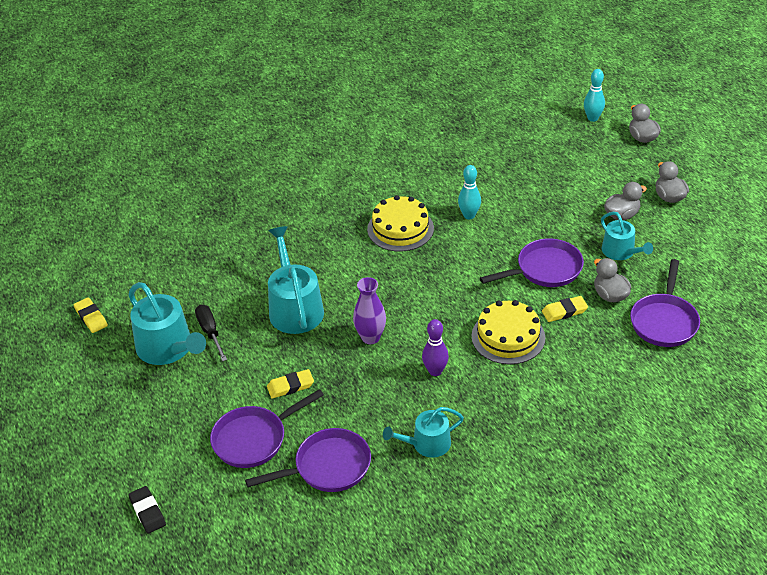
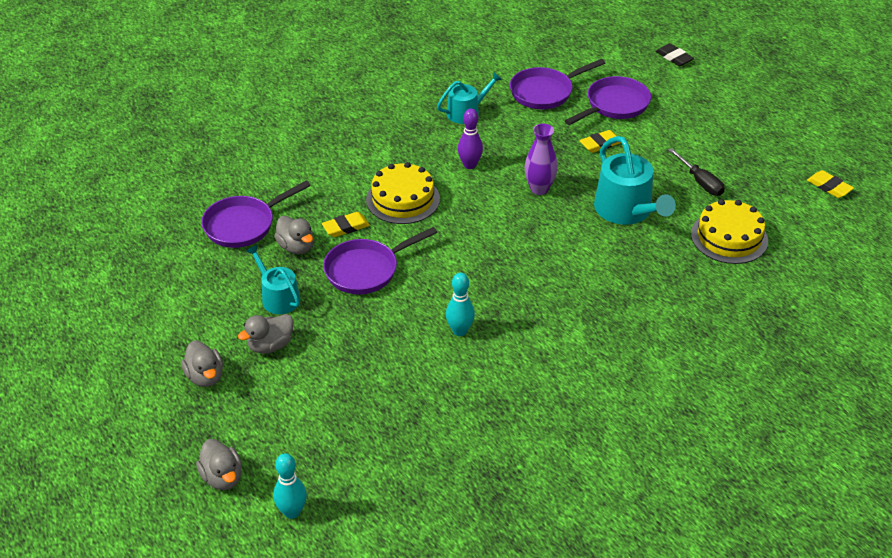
camera: 170 degrees right, 0 degrees up
(168, 348) = (732, 165): turquoise watering can -> none
(400, 228) = (540, 307): yellow cake -> yellow cake (729, 237)
(664, 321) = (243, 225): purple pan -> purple pan turned 135 degrees counterclockwise

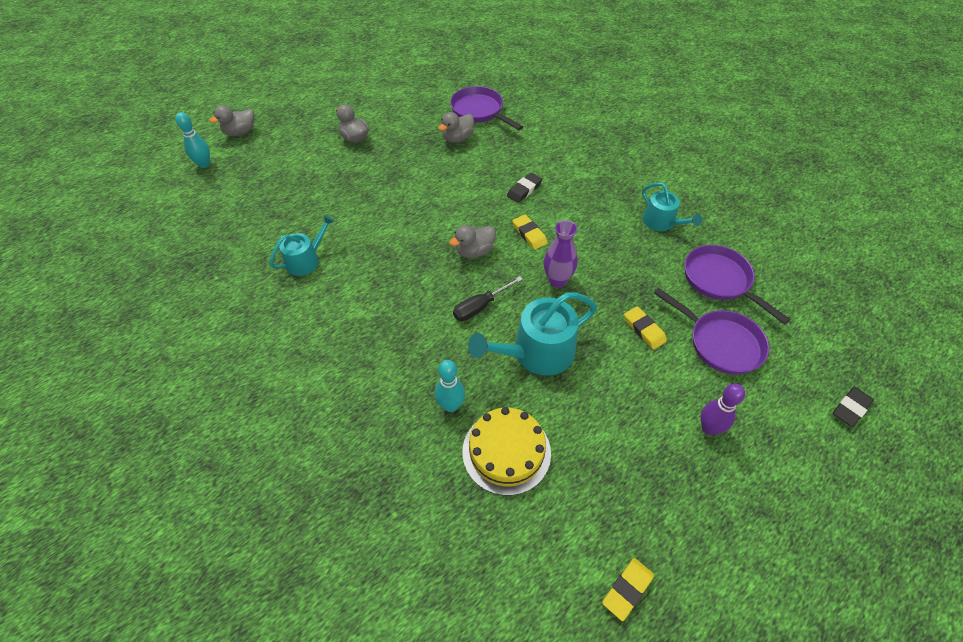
camera: 85 degrees right, 10 degrees up
(205, 377) = (327, 114): grey duck -> grey duck (474, 251)
(278, 297) = (403, 136): turquoise watering can -> turquoise watering can (306, 260)
(346, 227) = (484, 161): yellow eraser -> yellow eraser (529, 234)
(366, 270) = (434, 176): purple pan -> none
(403, 199) = (524, 190): yellow cake -> black eraser
(460, 331) = (365, 234): turquoise bowling pin -> turquoise bowling pin (451, 405)
(470, 165) = (581, 229): purple bowling pin -> purple bowling pin (709, 428)
(700, 182) = (600, 426): black screwdriver -> black screwdriver (480, 307)

